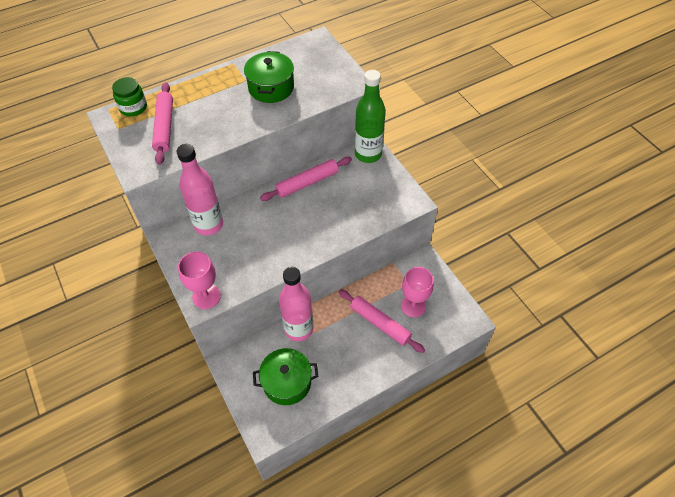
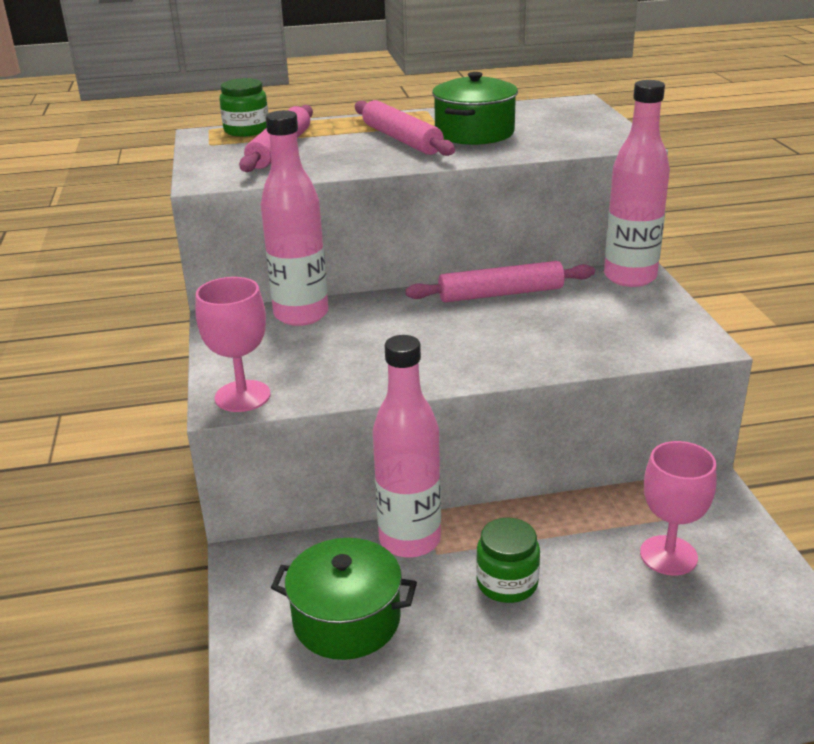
camera: 20 degrees right, 25 degrees down
(349, 341) = (507, 583): none -> green jar
(368, 154) = (630, 277): green bottle -> pink bottle
(380, 323) = (584, 568): pink rolling pin -> pink rolling pin (401, 139)

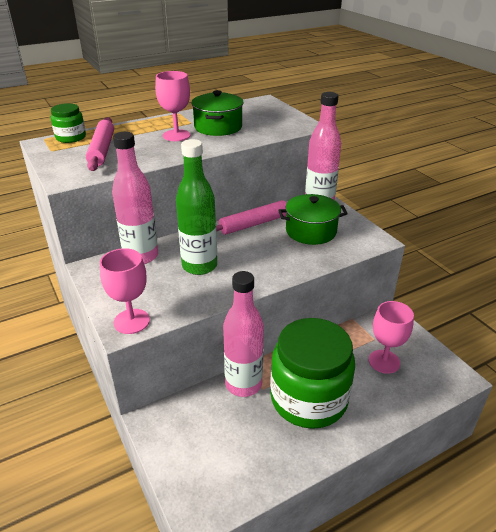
camera: 20 degrees left, 5 degrees up
(346, 620) = (229, 446): green pot -> green pot (311, 231)
(381, 340) = (199, 266): none -> green bottle
(401, 139) = (176, 135): pink rolling pin -> pink goblet
(507, 583) = (309, 399): green jar -> green jar, size x2.18

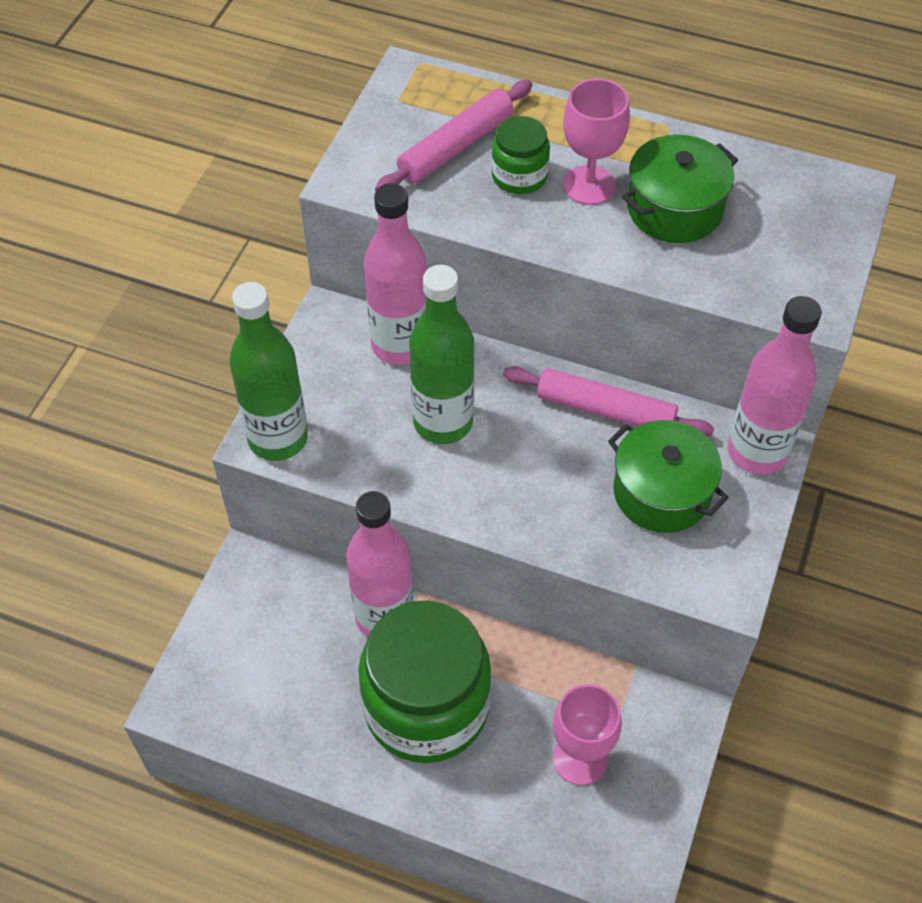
camera: 50 degrees right, 20 degrees up
(71, 137) = (453, 85): green jar -> green jar (519, 176)
(131, 321) = (278, 438): pink goblet -> green bottle

